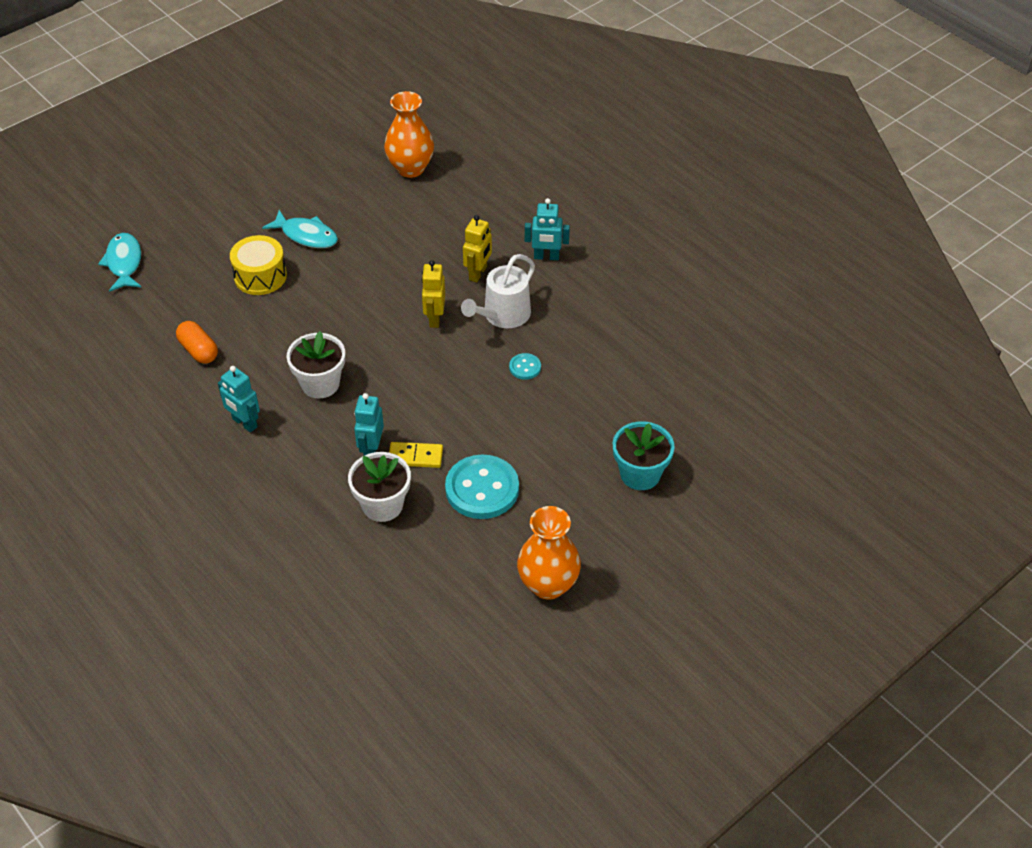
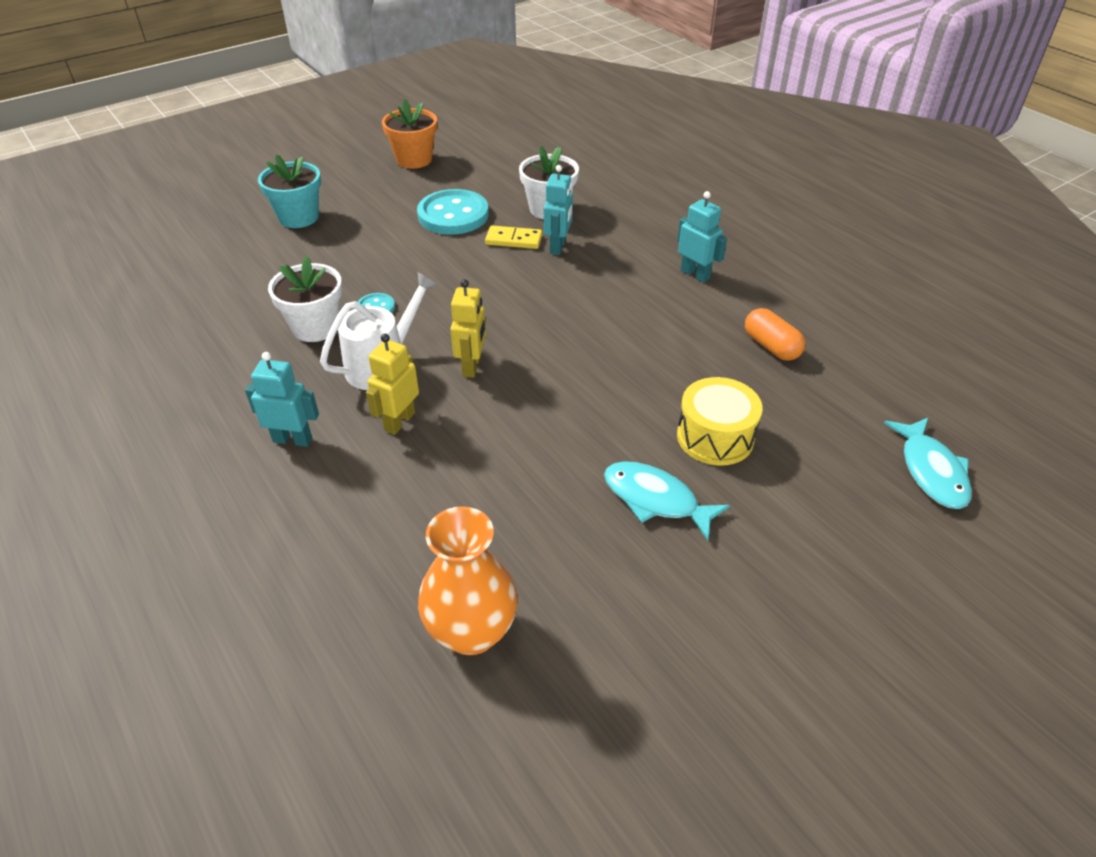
camera: 175 degrees left, 5 degrees down
(320, 384) = (615, 305): white flower pot -> white flower pot (315, 327)
(548, 585) = (414, 160): orange vase -> orange flower pot

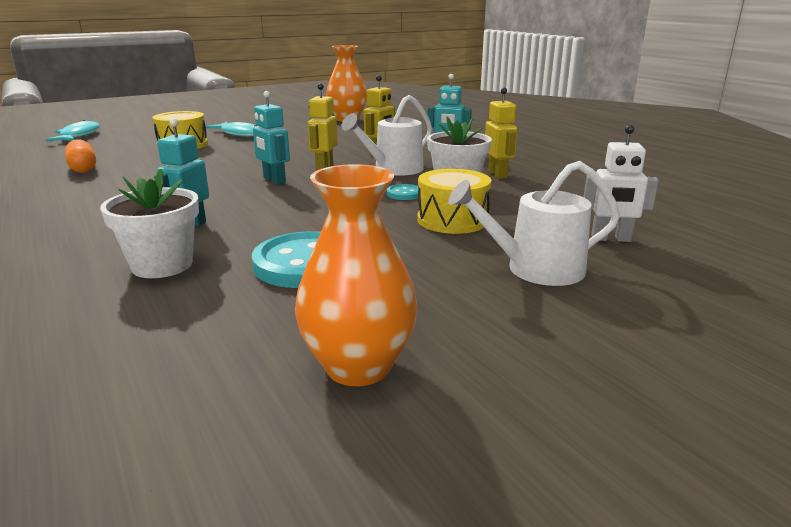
camera: 175 degrees left, 20 degrees down
(221, 249) = (611, 239): none -> white robot
(256, 358) = (497, 174): none -> yellow robot
(299, 217) = (536, 269): turquoise flower pot -> white watering can
(339, 267) = (452, 220): none -> yellow drum
(414, 160) = (358, 366): orange flower pot -> orange vase
(513, 240) = (239, 235): yellow domino -> none
(695, 274) = (71, 203): turquoise robot -> turquoise robot (274, 180)

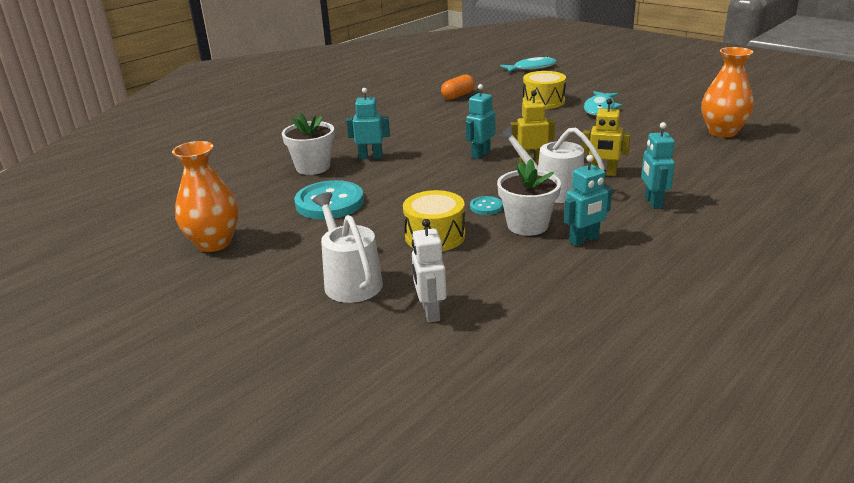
camera: 75 degrees right, 5 degrees up
(497, 174) = (584, 240): yellow robot -> turquoise robot

